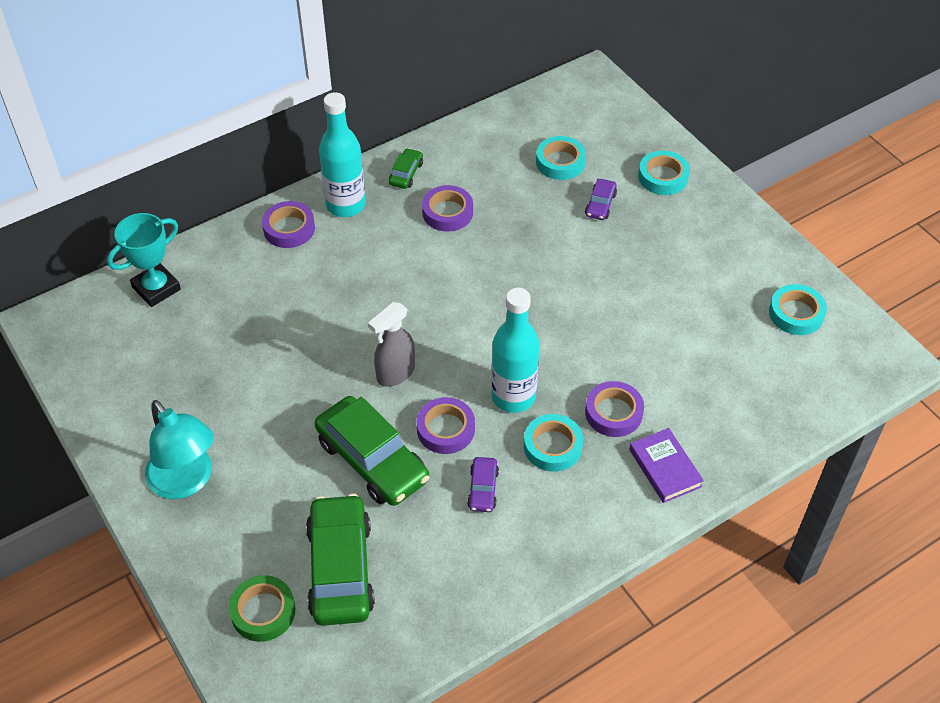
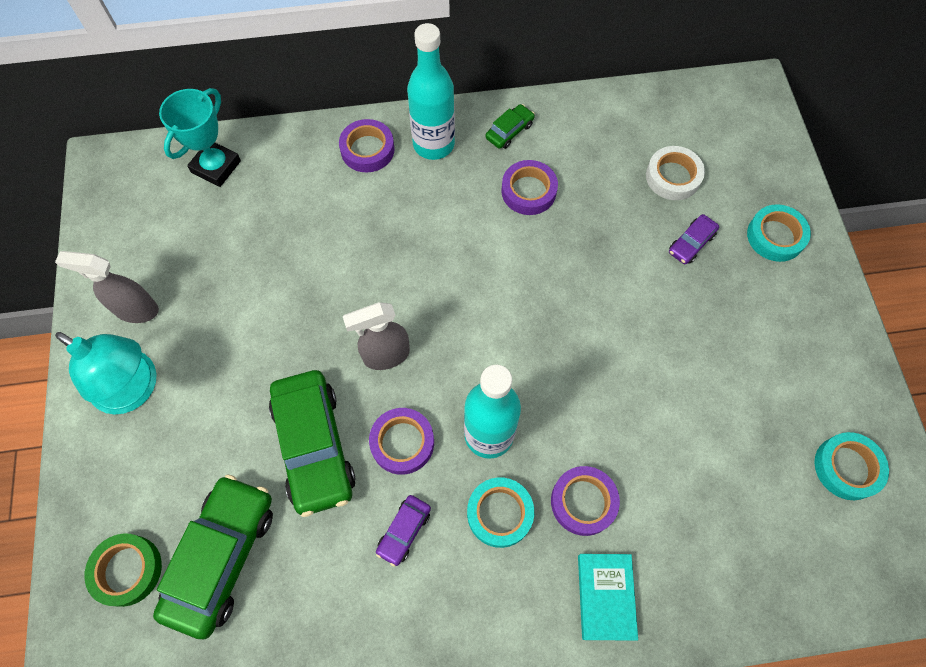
camera: 25 degrees right, 15 degrees up
(149, 422) = (136, 310): none -> grey spray bottle
(156, 288) = (216, 167): turquoise trophy -> turquoise trophy turned 45 degrees counterclockwise
(186, 481) = (134, 389): turquoise lamp -> turquoise lamp turned 45 degrees counterclockwise
(560, 162) = (673, 177): turquoise tape -> white tape
(665, 468) = (605, 596): purple book -> turquoise book

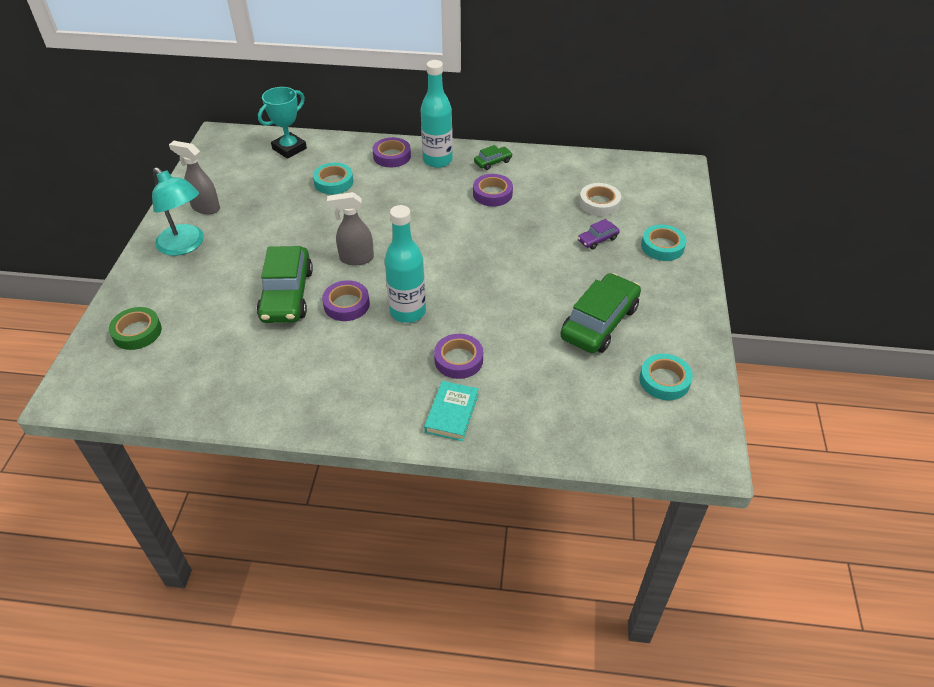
camera: 15 degrees right, 20 degrees down
(222, 557) = (200, 338): green car -> green car (599, 322)
(404, 531) = (326, 349): purple car -> none
(499, 513) = (396, 354): turquoise tape -> turquoise tape (333, 182)

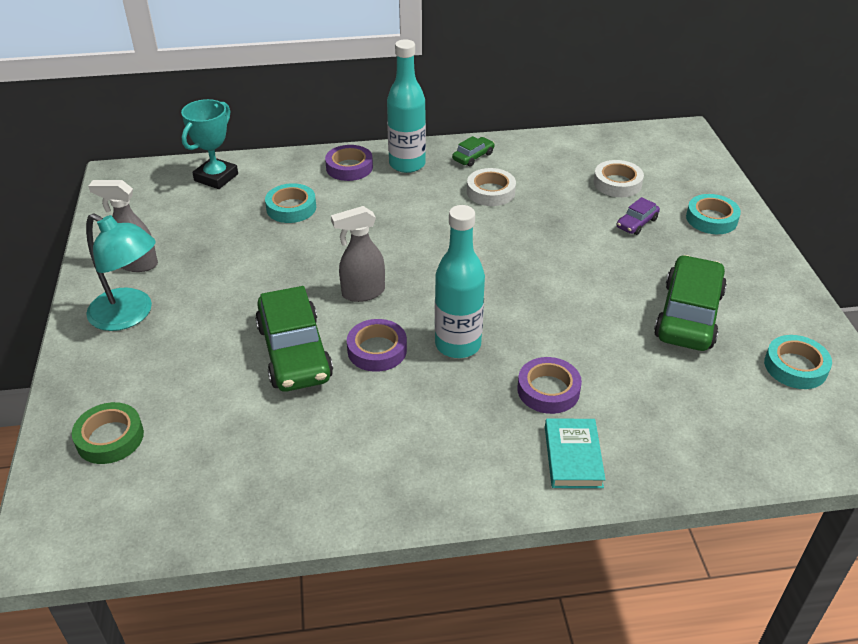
camera: 15 degrees left, 5 degrees down
(492, 194) = (491, 192): purple tape -> white tape

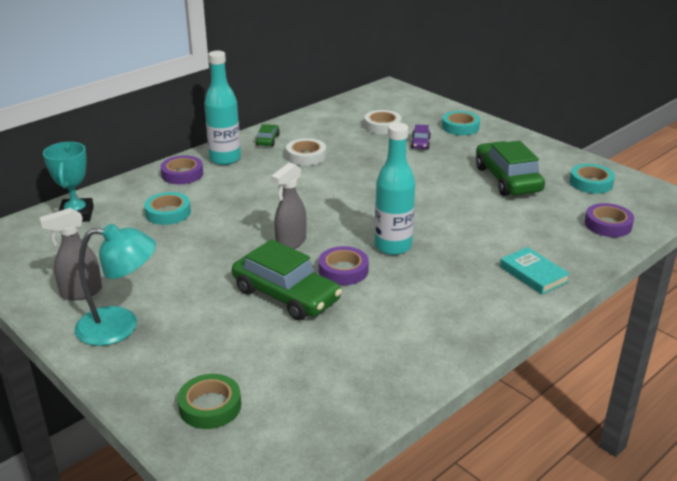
camera: 35 degrees left, 10 degrees down
(548, 390) = (477, 247): purple tape -> purple tape (608, 224)

